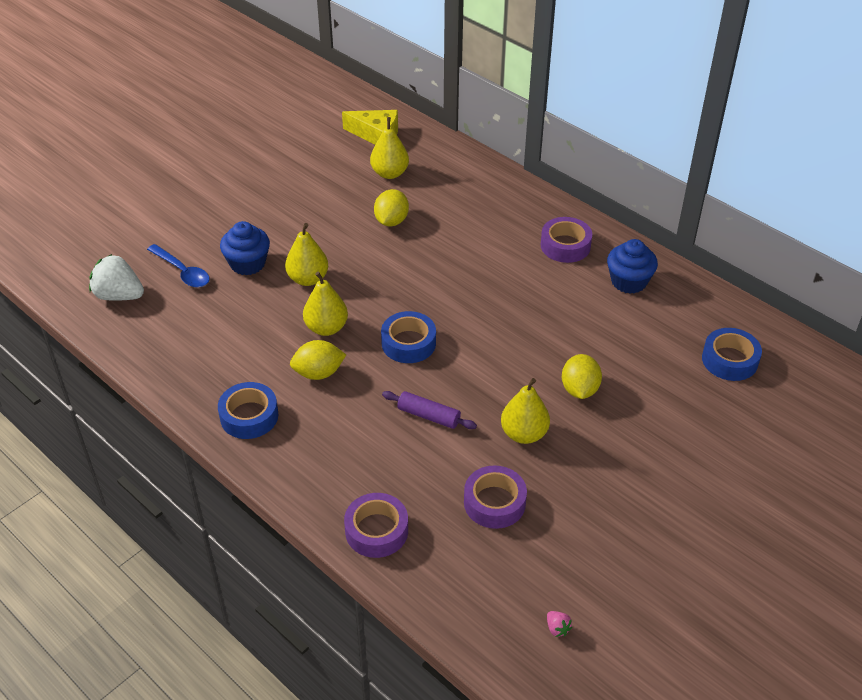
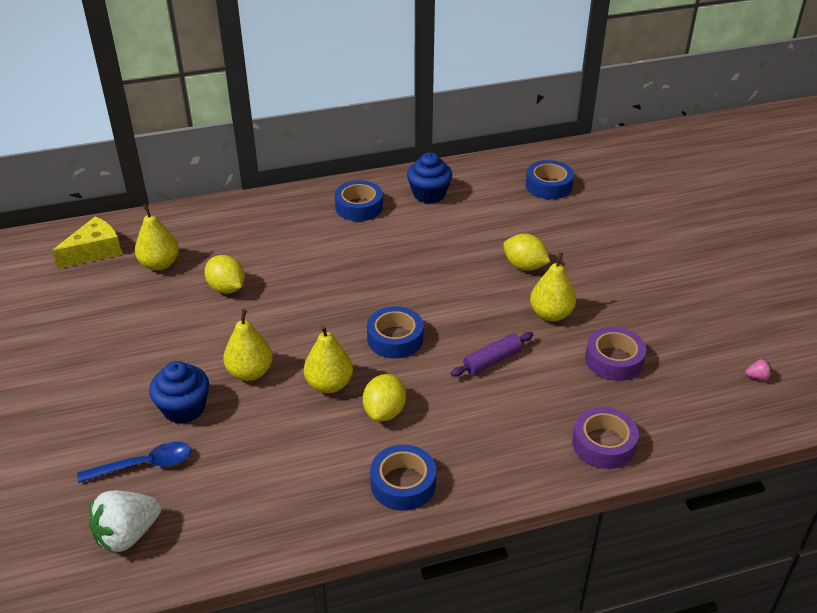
camera: 60 degrees left, 5 degrees down
(565, 245) = (359, 207): purple tape -> blue tape

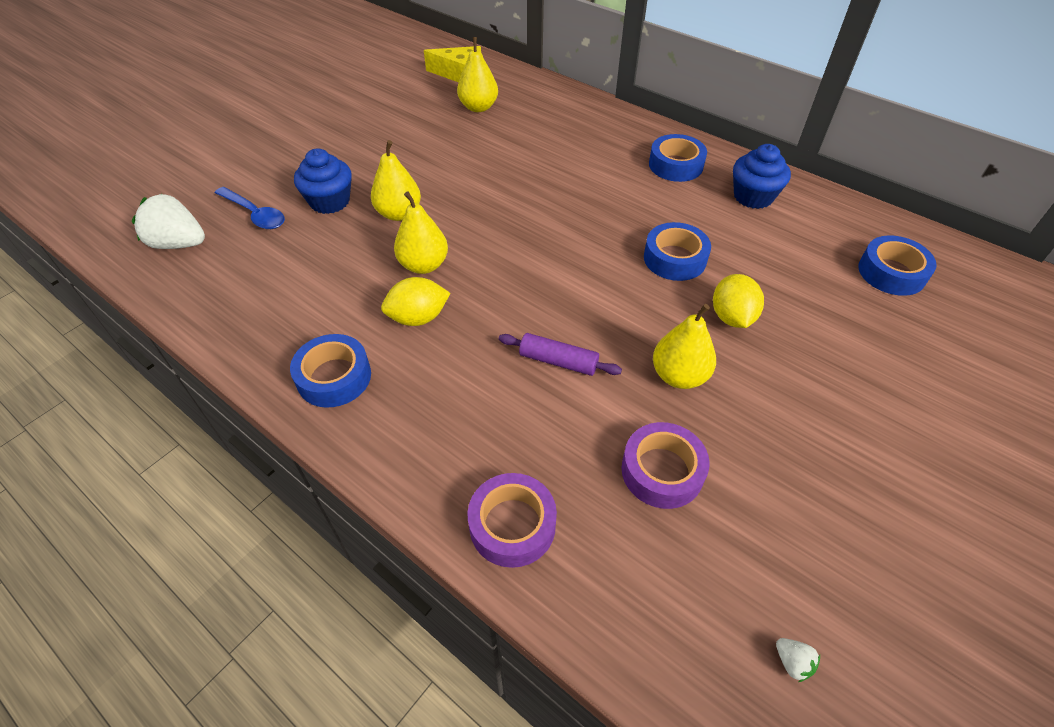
camera: 55 degrees right, 10 degrees up
(227, 288) = (486, 151): yellow lemon -> none
(395, 338) = (521, 276): blue tape -> blue tape (675, 259)
(757, 377) = (792, 662): pink strawberry -> white strawberry

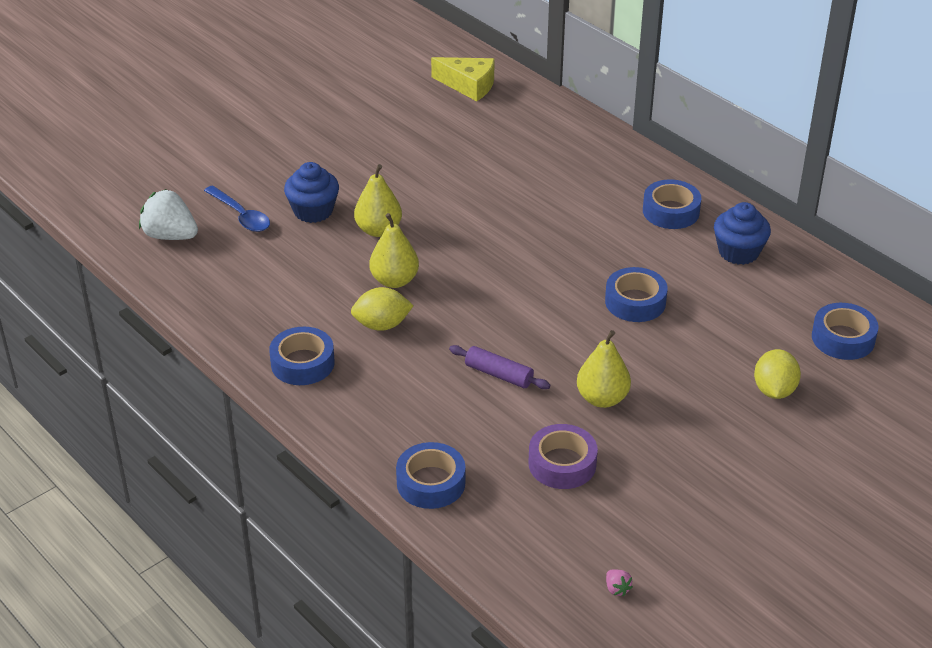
camera: 10 degrees right, 10 degrees down
(478, 107) = (480, 126): yellow pear -> none
(512, 525) = (431, 483): purple tape -> blue tape
(732, 317) = (669, 358): yellow lemon -> yellow lemon (774, 390)
(792, 662) = (617, 589): white strawberry -> pink strawberry

